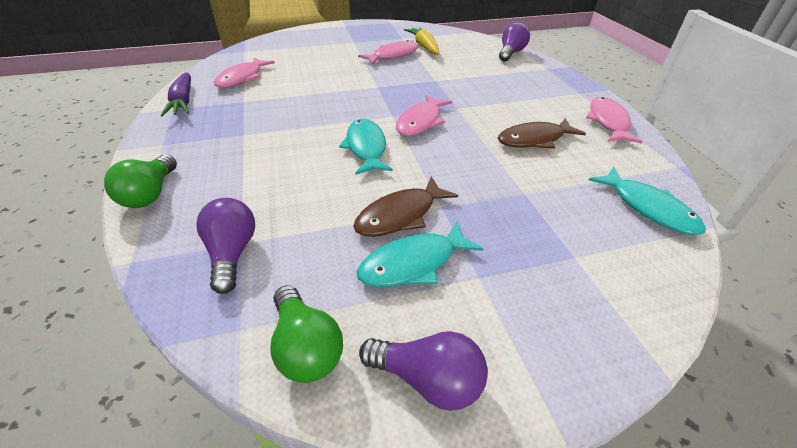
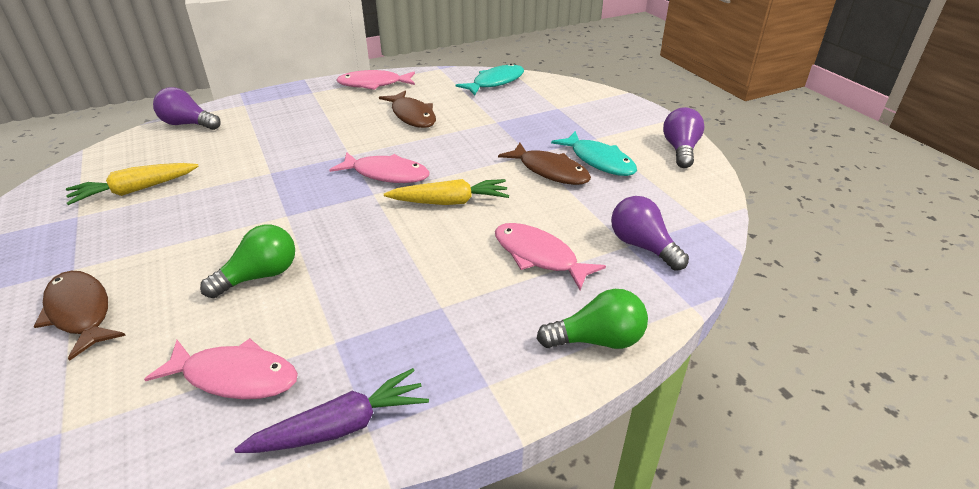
camera: 100 degrees left, 5 degrees down
(232, 253) = (642, 246): purple light bulb -> purple light bulb turned 75 degrees clockwise
(306, 347) = (694, 191): green light bulb -> green light bulb (260, 276)
(317, 46) = (80, 312): none -> brown fish
(366, 147) = (449, 202): turquoise fish -> yellow carrot
(393, 55) = (166, 215): pink fish -> pink fish (539, 256)

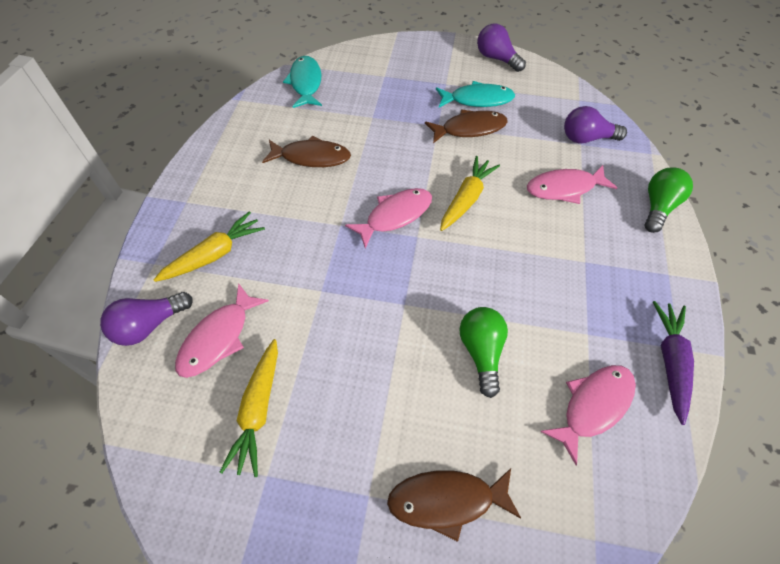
camera: 55 degrees left, 20 degrees up
(270, 120) = (214, 254): none -> yellow carrot
(373, 84) = (221, 154): pink fish -> pink fish (218, 338)

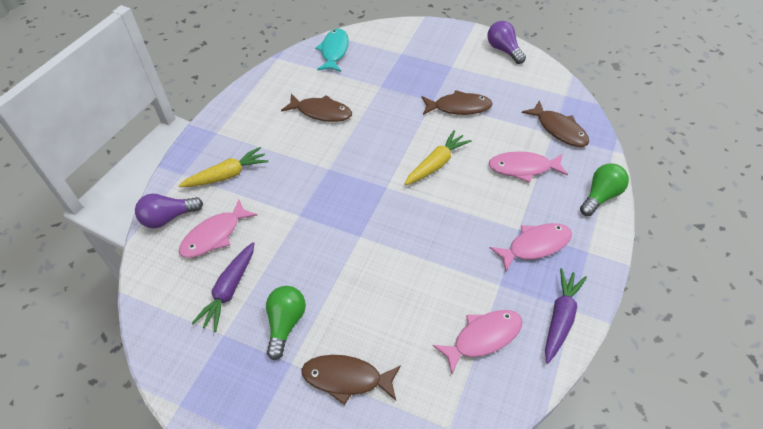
camera: 15 degrees right, 5 degrees down
(258, 410) = (229, 290): yellow carrot -> purple carrot
(395, 216) = (373, 168): pink fish -> pink fish (535, 246)
(477, 100) = (474, 84): turquoise fish -> none
(481, 352) = (408, 282): green light bulb -> green light bulb (285, 324)
(586, 138) = (559, 129): purple light bulb -> brown fish

